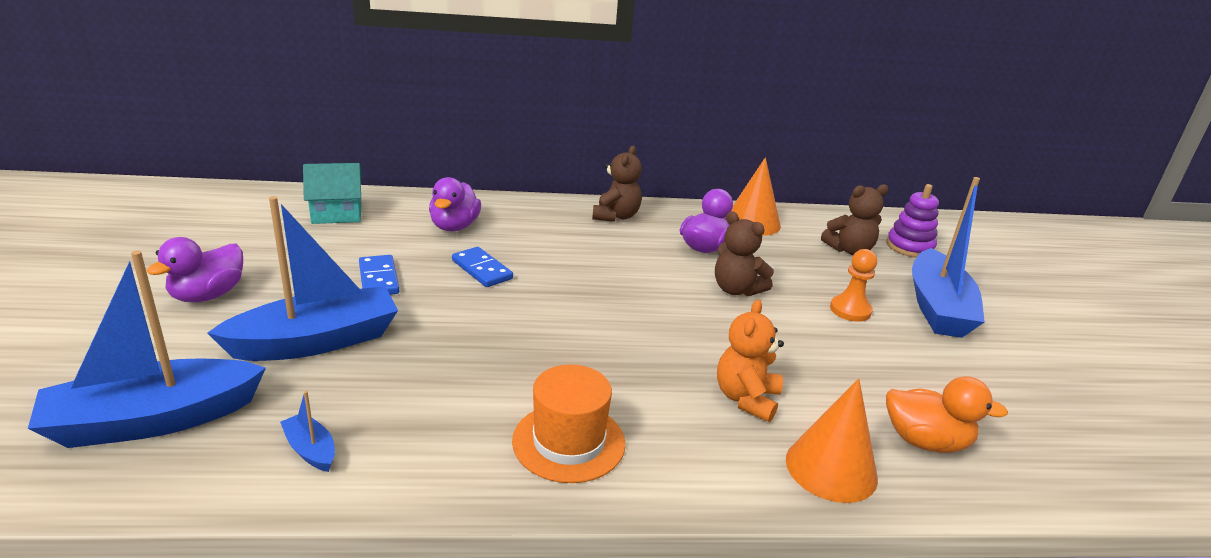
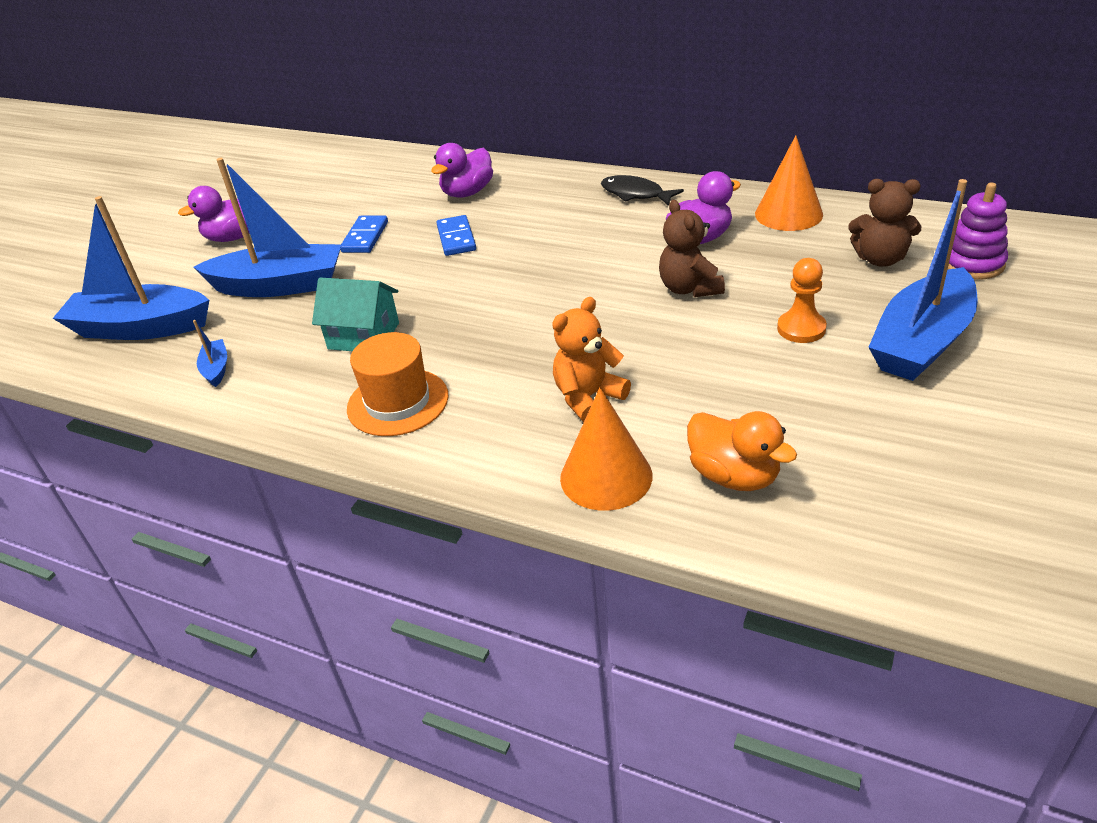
camera: 35 degrees right, 10 degrees up
(337, 213) = (378, 172): turquoise house -> turquoise house (364, 336)
(616, 216) = (635, 194): brown teddy bear -> black fish

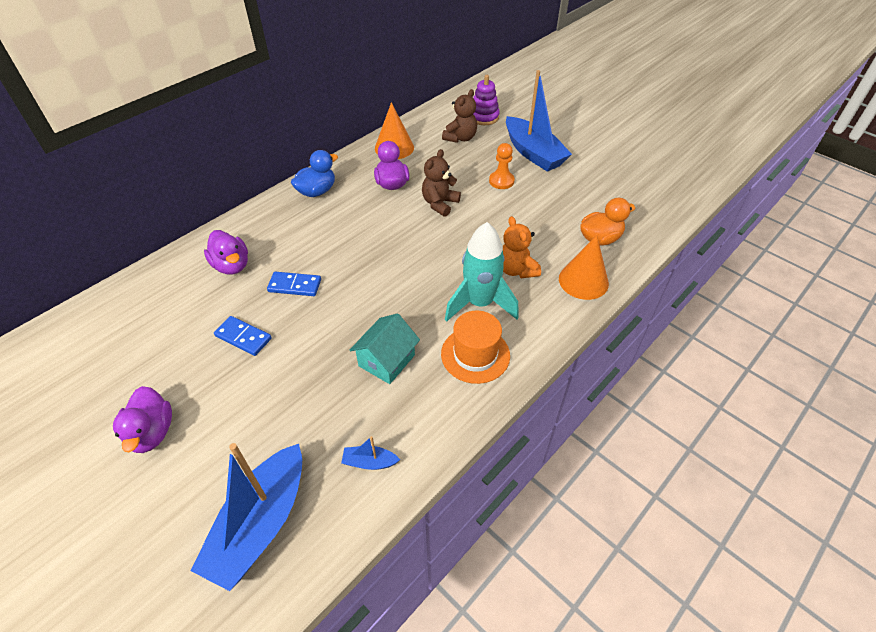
camera: 75 degrees left, 10 degrees up
(280, 285) = (273, 405): blue boat -> none
(496, 381) = (480, 303): none -> turquoise rocket
(635, 194) = (317, 191): black fish -> blue duck
(689, 288) = (439, 204): brown teddy bear -> brown teddy bear turned 120 degrees clockwise

